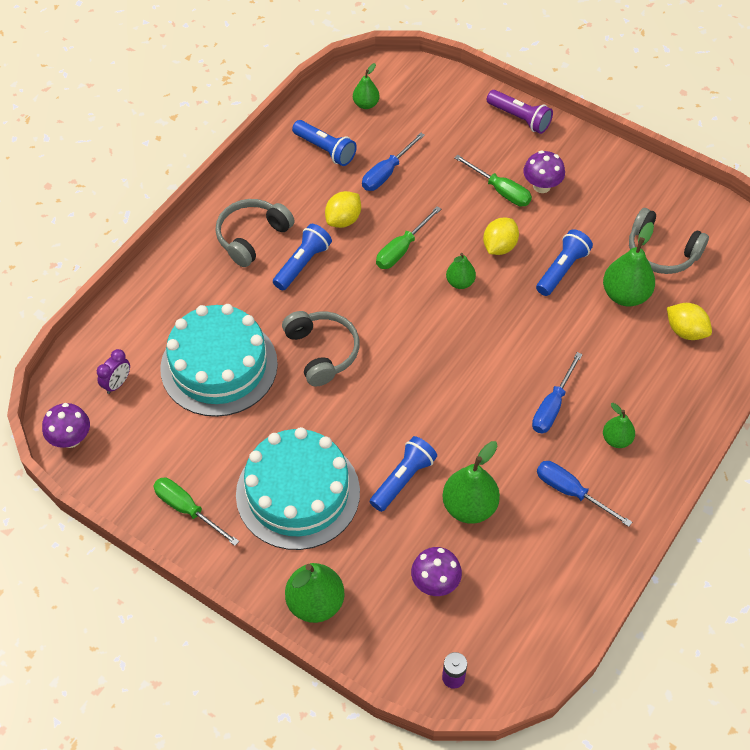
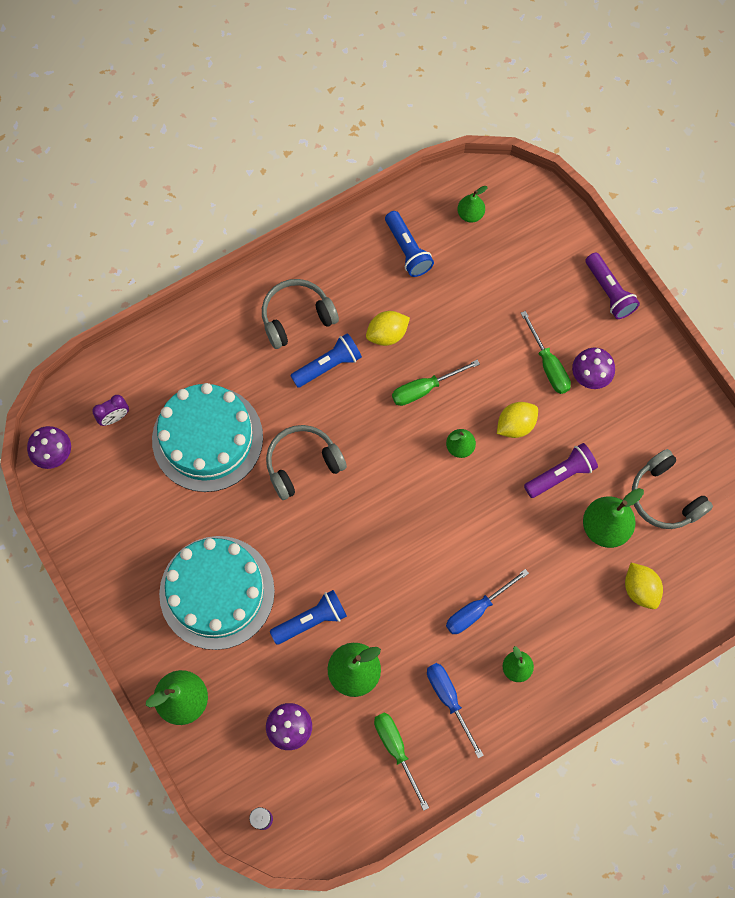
camera: 25 degrees right, 15 degrees up
(187, 509) = (119, 565): green screwdriver -> green screwdriver (396, 750)
(322, 352) = (302, 464): grey headphones -> grey headphones turned 120 degrees counterclockwise
(386, 173) = (451, 300): blue screwdriver -> none
(562, 269) = (560, 474): blue flashlight -> purple flashlight

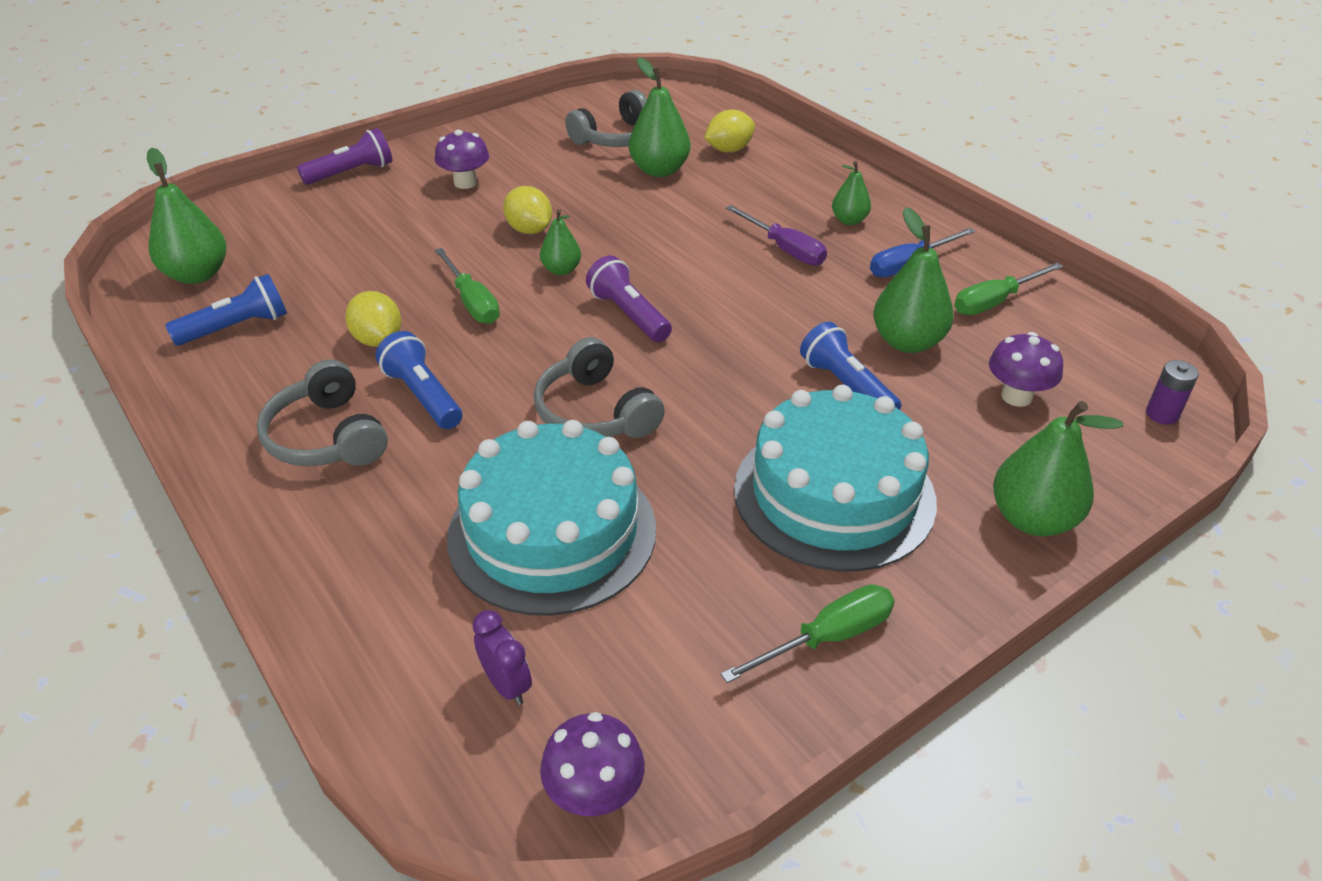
camera: 95 degrees left, 30 degrees down
(470, 214) = (197, 275): green pear -> green pear, size x1.71
(477, 609) = (785, 249): blue screwdriver -> purple screwdriver
(548, 365) = (446, 210): green screwdriver -> green screwdriver (827, 638)
(560, 474) = (596, 198): purple flashlight -> purple flashlight (628, 315)

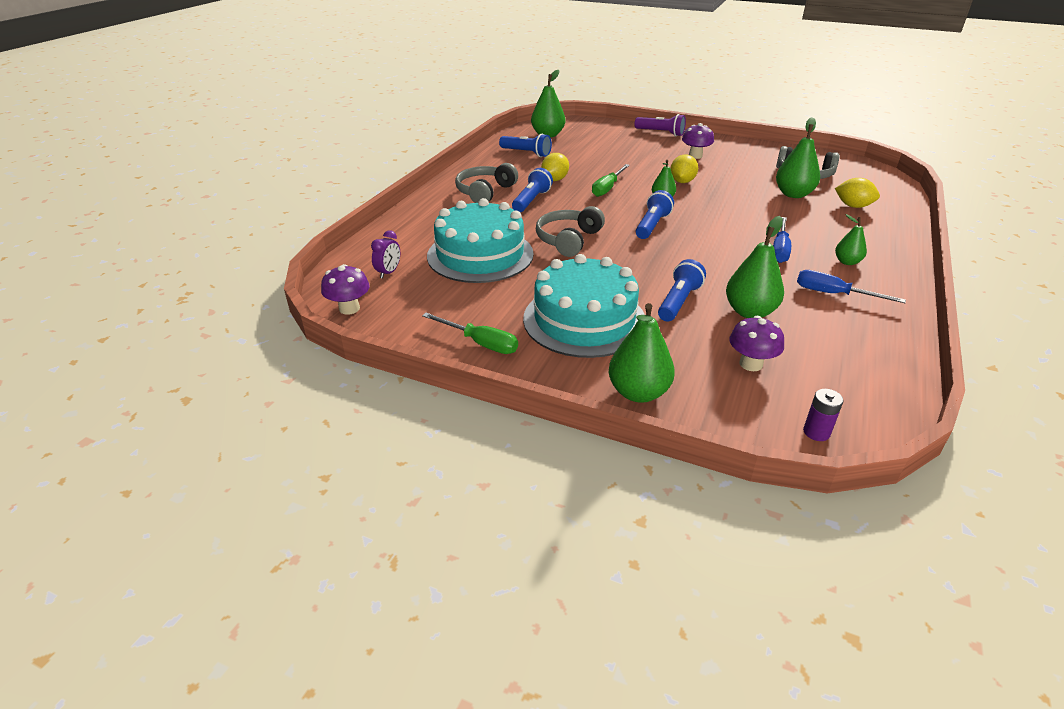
camera: 60 degrees right, 5 degrees down
(628, 315) = (652, 225): purple flashlight -> blue flashlight
(785, 249) = (780, 250): purple screwdriver -> blue screwdriver
(994, 302) = (844, 335): green screwdriver -> none

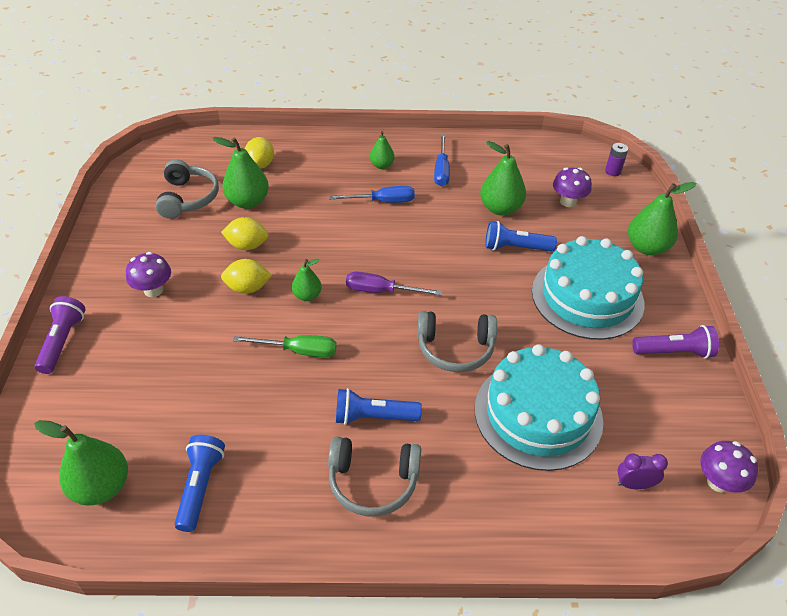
camera: 115 degrees left, 10 degrees up
(480, 343) = (674, 352): green screwdriver -> purple flashlight
(555, 179) = (293, 414): yellow lemon -> yellow lemon (247, 245)
(652, 225) = (381, 291): blue flashlight -> purple screwdriver

